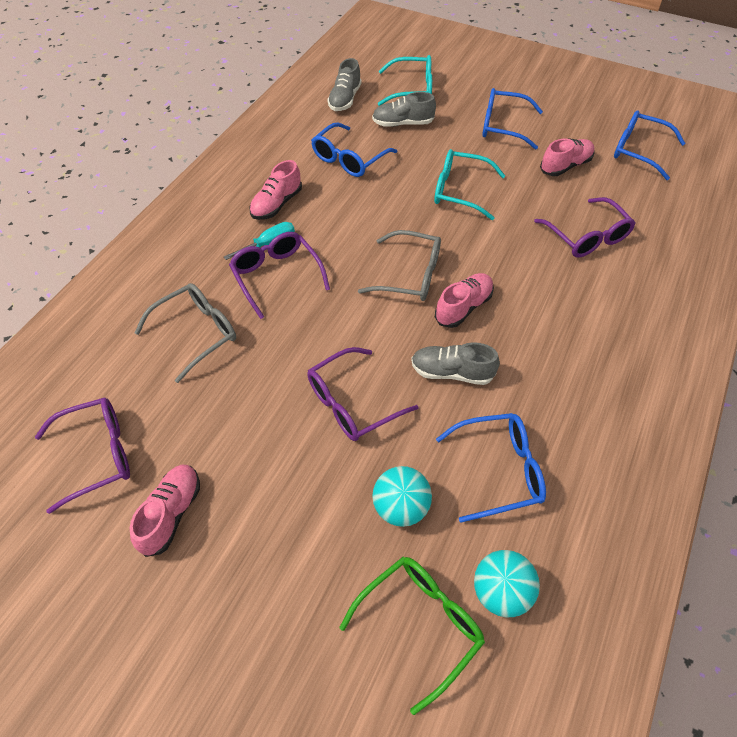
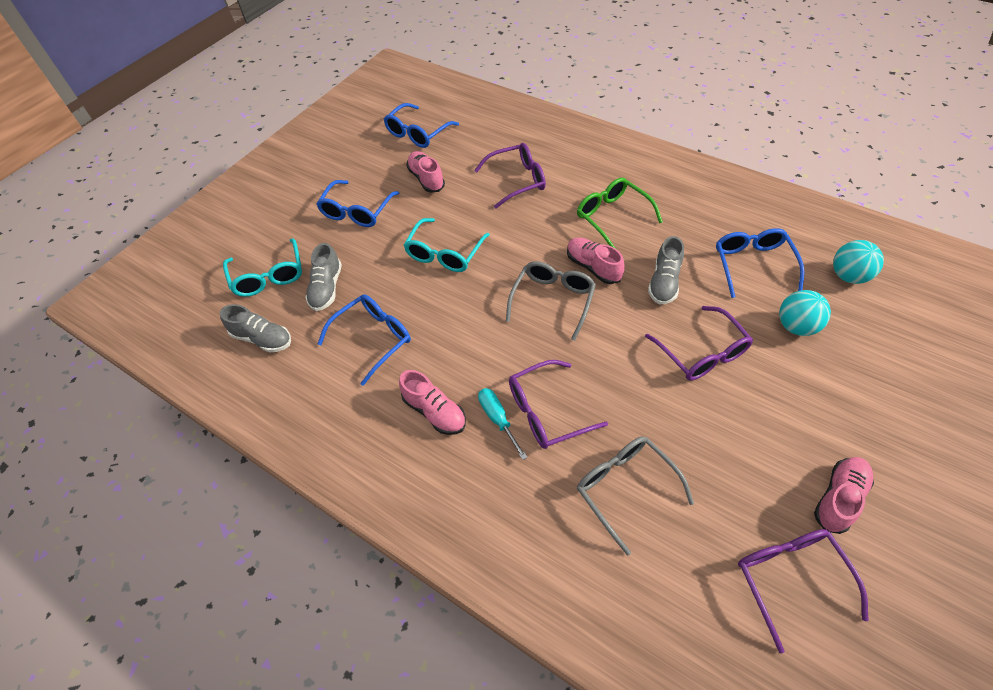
camera: 80 degrees left, 0 degrees up
(171, 513) = (839, 498): pink shoe -> pink shoe turned 105 degrees clockwise
(349, 159) = (373, 339): blue glasses -> blue glasses turned 90 degrees counterclockwise
(412, 89) = (268, 275): turquoise glasses -> turquoise glasses turned 150 degrees clockwise
(419, 625) = (885, 323): green glasses -> green glasses (613, 217)

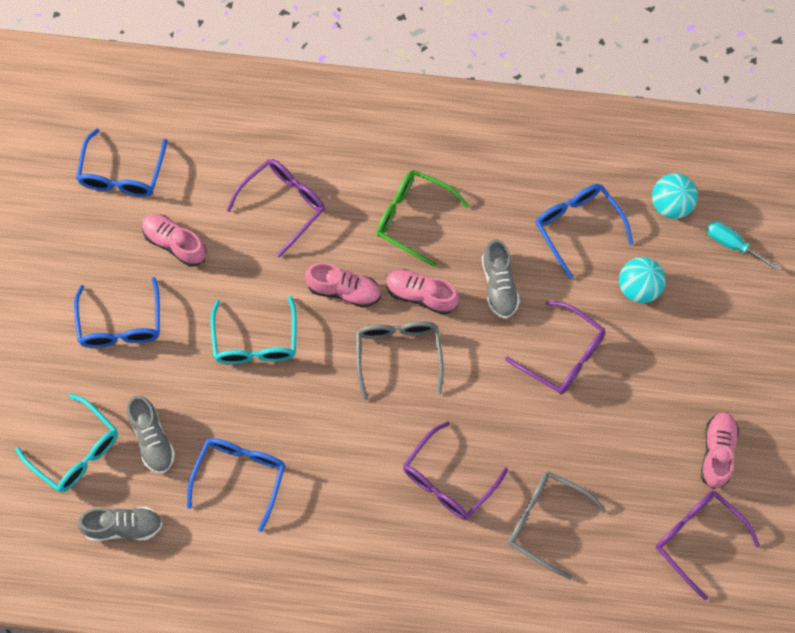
camera: 30 degrees left, 15 degrees up
(435, 412) = (345, 526): pink shoe -> pink shoe (344, 290)
(498, 419) = (407, 507): turquoise screwdriver -> turquoise screwdriver (732, 245)

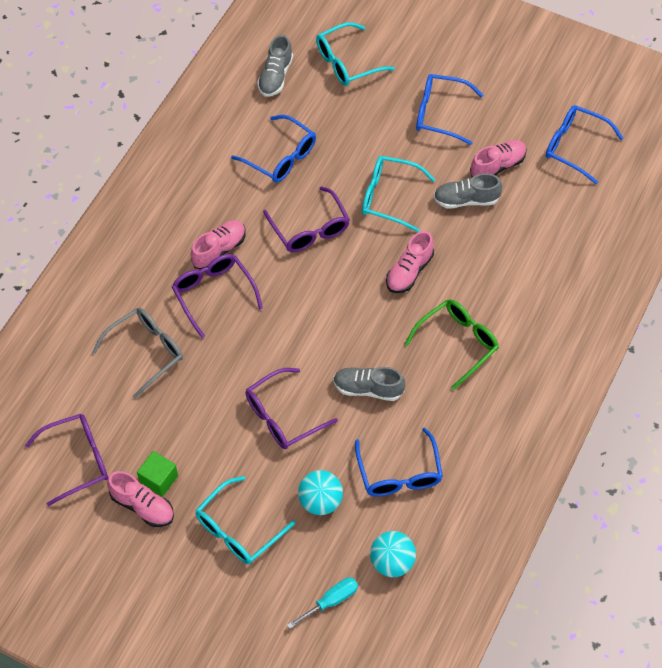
camera: 110 degrees right, 10 degrees down
(152, 439) = (336, 110): grey shoe -> grey shoe (466, 200)
(283, 205) = (505, 250): purple glasses -> purple glasses (309, 228)
(398, 355) = (335, 293): grey glasses -> none
(420, 295) = (383, 326): pink shoe -> pink shoe (219, 250)
(578, 227) = (399, 472): blue glasses -> blue glasses turned 90 degrees clockwise
(683, 448) = (159, 479): none -> green cube
(699, 352) = (239, 529): none -> turquoise glasses

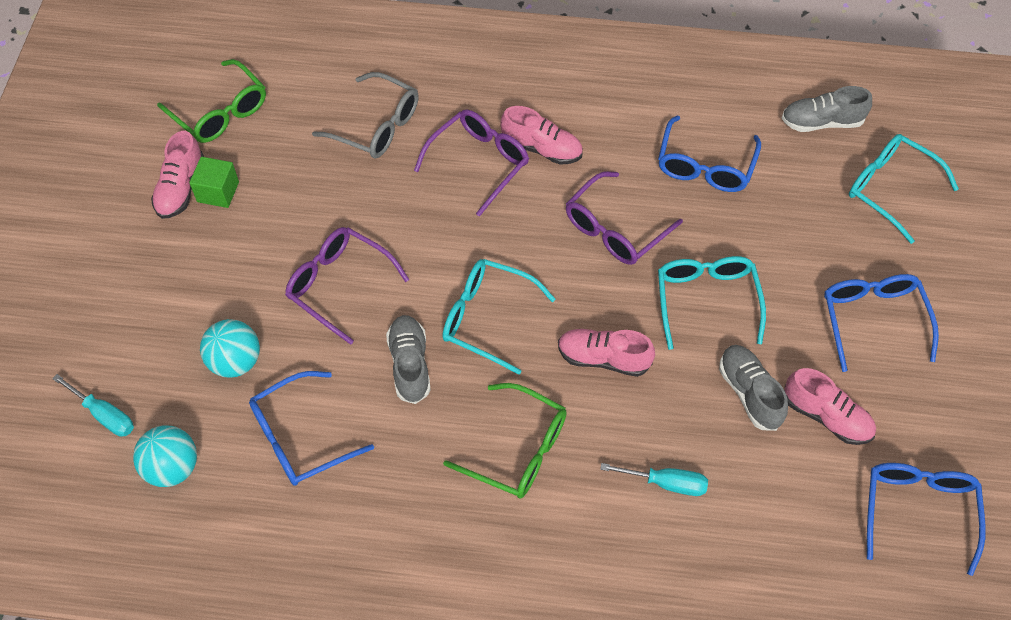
camera: 70 degrees right, 0 degrees up
(76, 460) = (220, 112): purple glasses -> green glasses
(239, 529) = (176, 289): turquoise glasses -> turquoise glasses (488, 318)
(511, 268) = (666, 483): none -> turquoise screwdriver

